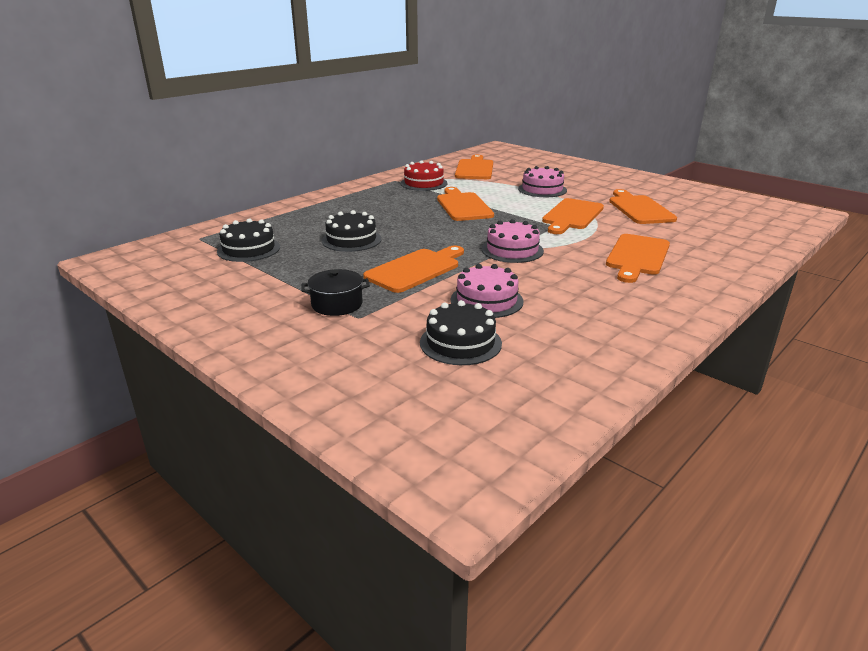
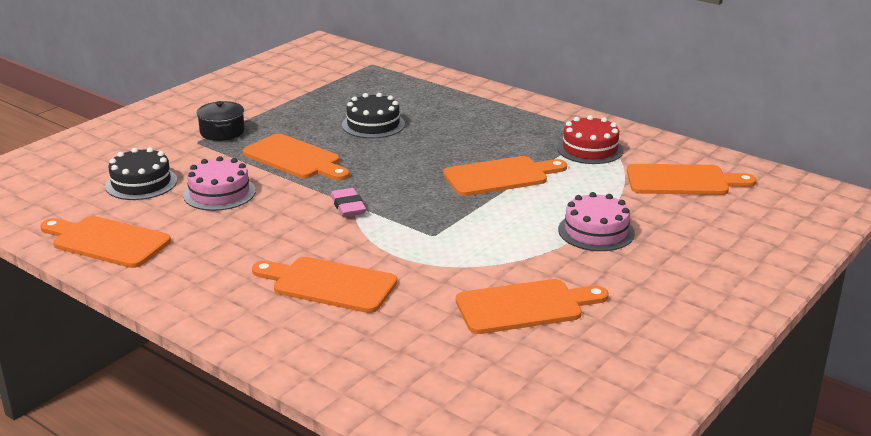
camera: 85 degrees right, 0 degrees up
(249, 249) = (346, 86): black cake -> none
(512, 250) = (348, 206): pink cake -> pink eraser
(572, 216) = (478, 249): orange cutting board -> orange cutting board (107, 241)

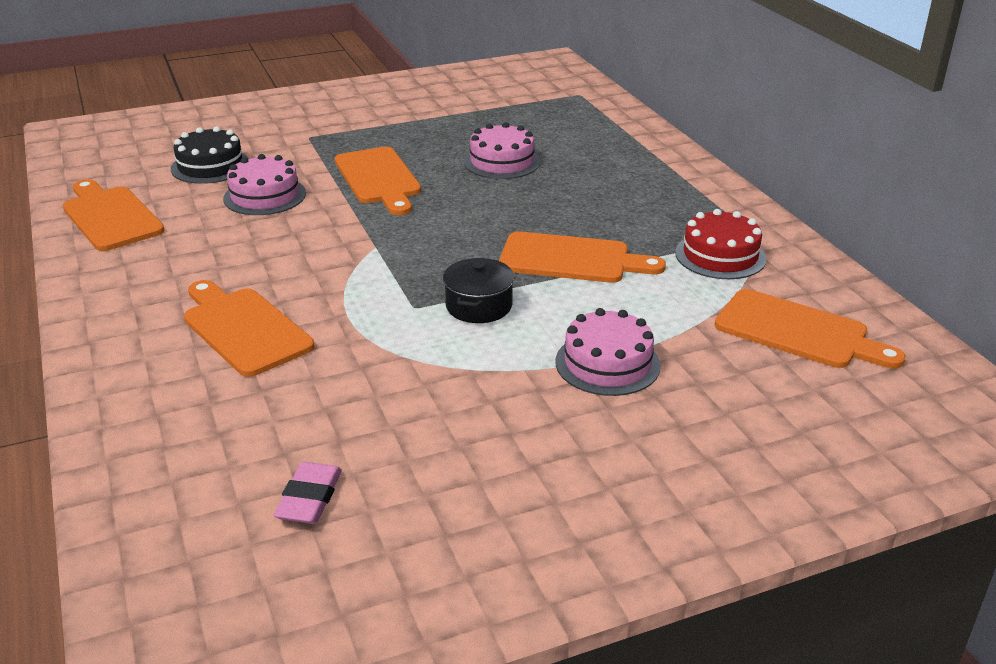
camera: 30 degrees right, 5 degrees up
(222, 132) = (344, 132): black pot -> black pot (479, 306)
(348, 206) = (367, 246): pink eraser -> pink eraser (309, 498)
(373, 124) = (502, 162): black cake -> pink cake
(524, 307) = (411, 430): orange cutting board -> none

